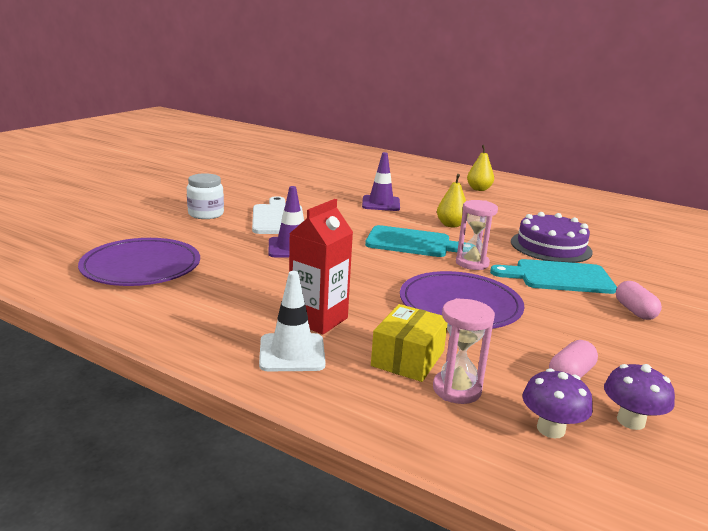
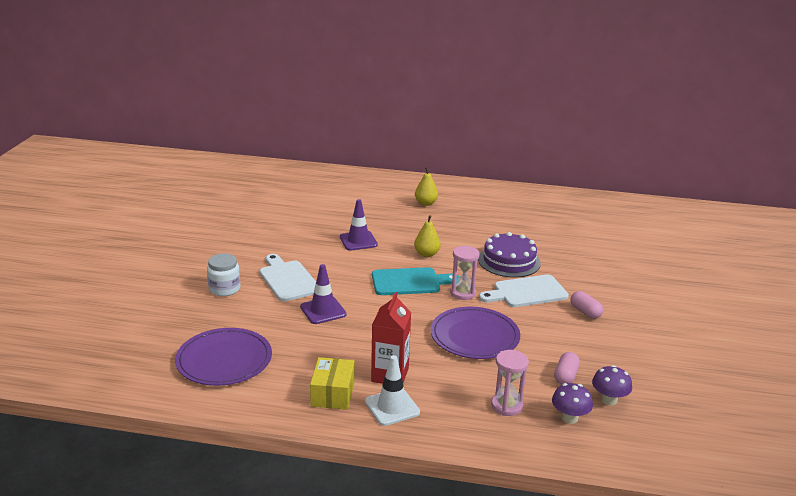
camera: 20 degrees left, 5 degrees up
(408, 358) = (466, 391): yellow box -> yellow box (333, 394)
(558, 277) = (526, 292): turquoise cutting board -> white cutting board

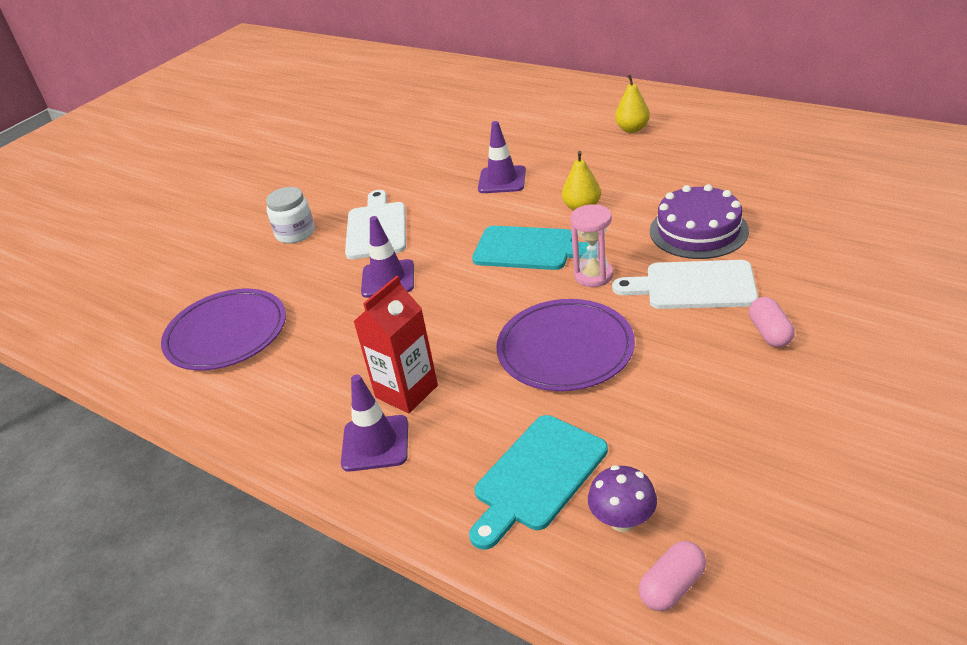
camera: 30 degrees right, 10 degrees up
(333, 394) = (315, 407): yellow box -> none
(392, 407) = (375, 443): white traffic cone -> purple traffic cone
(506, 406) = (537, 476): pink hourglass -> turquoise cutting board
(565, 376) = (664, 443): pink capsule -> pink capsule (672, 586)
(609, 400) = (711, 501): purple mushroom -> none

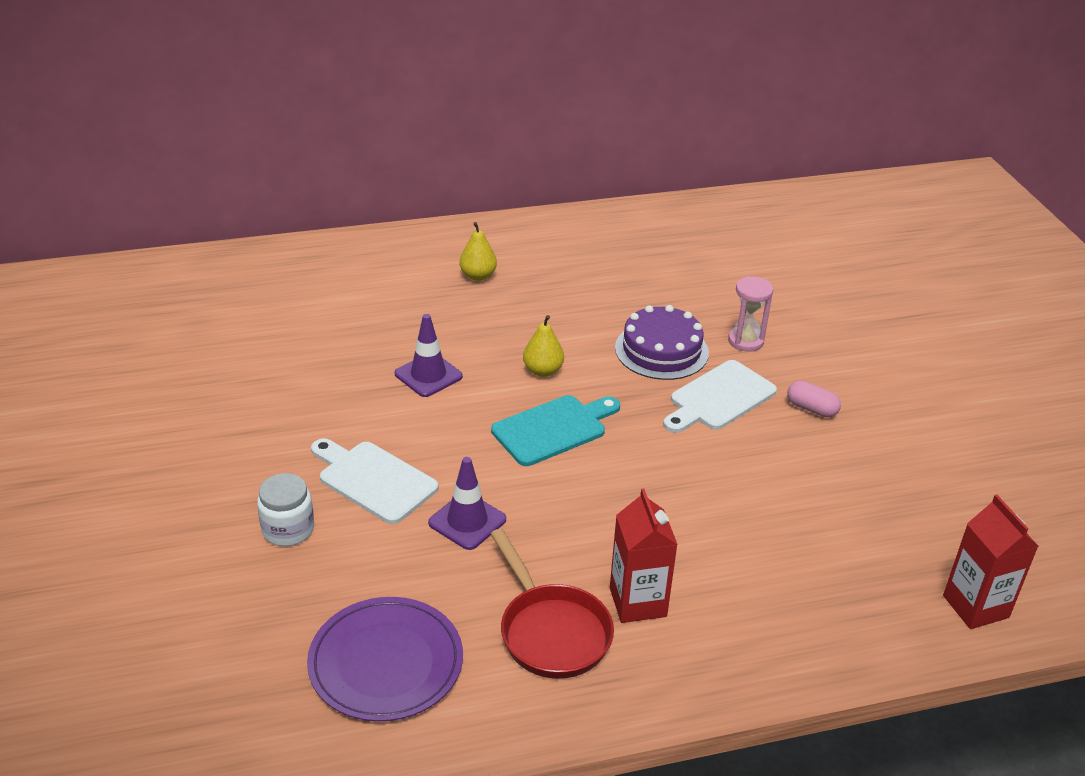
camera: 55 degrees left, 0 degrees up
(329, 374) = (551, 631): none -> red pan
(375, 443) = (677, 655): purple traffic cone -> none
(537, 476) = (817, 598): turquoise cutting board -> none
(565, 349) = (703, 496): purple plate -> none
(593, 276) = (638, 426): pink hourglass -> pink hourglass (745, 341)
(622, 520) = (901, 588): purple mushroom -> none
(672, 586) = (975, 606): pink capsule -> red carton

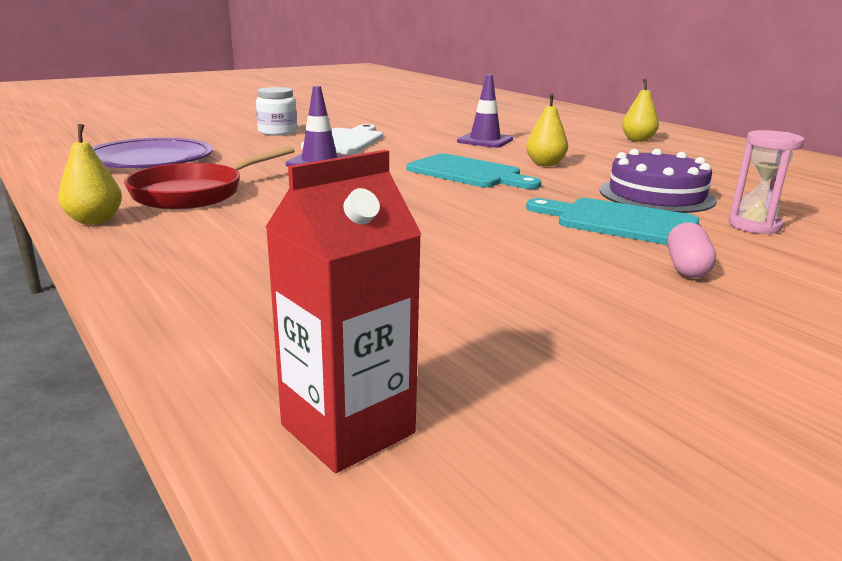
camera: 70 degrees right, 15 degrees down
(618, 709) = (95, 220): none -> yellow pear
(638, 602) = (247, 216): red carton -> none
(719, 398) = (619, 222): white cutting board -> turquoise cutting board

